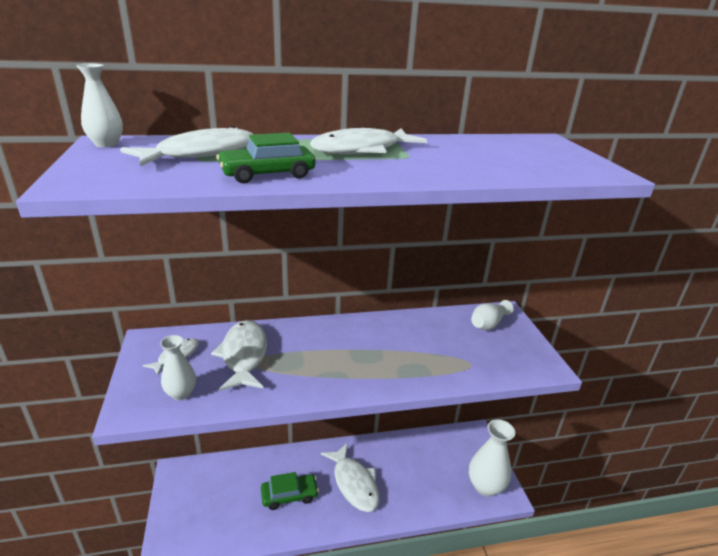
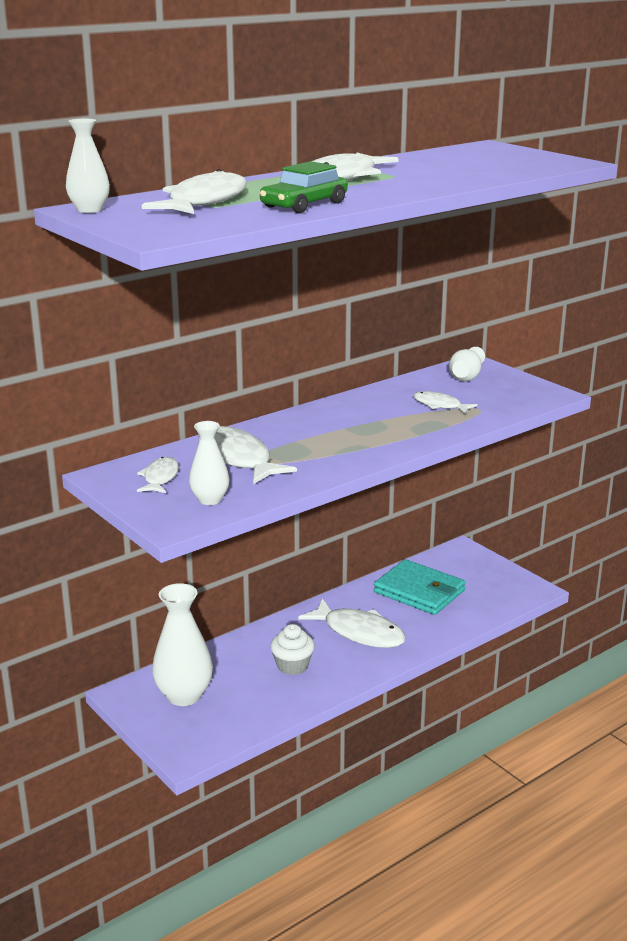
camera: 25 degrees left, 5 degrees down
(289, 495) = (292, 666): green car -> white cupcake
(420, 461) = (419, 591): none -> turquoise wallet
(441, 349) = (439, 405): none -> white fish
(485, 486) = (506, 589): white vase -> white vase (184, 696)

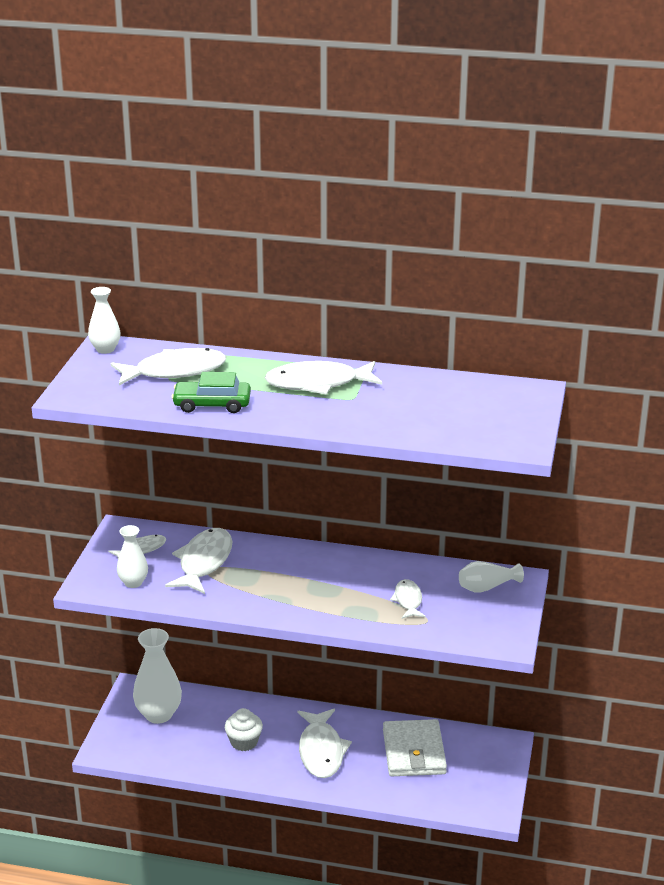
camera: 50 degrees right, 5 degrees up
(419, 591) = (414, 752): turquoise wallet -> white wallet

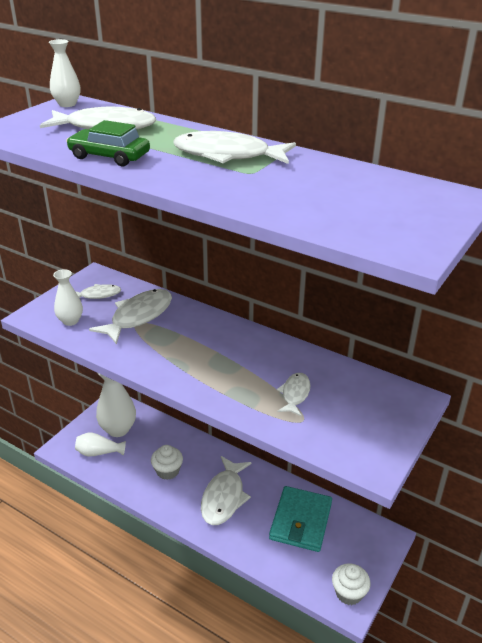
camera: 20 degrees right, 5 degrees up
(414, 752) = (301, 521): white wallet -> turquoise wallet
(487, 587) = (379, 399): white vase -> white vase (99, 452)
(490, 800) = (349, 593): none -> white cupcake

